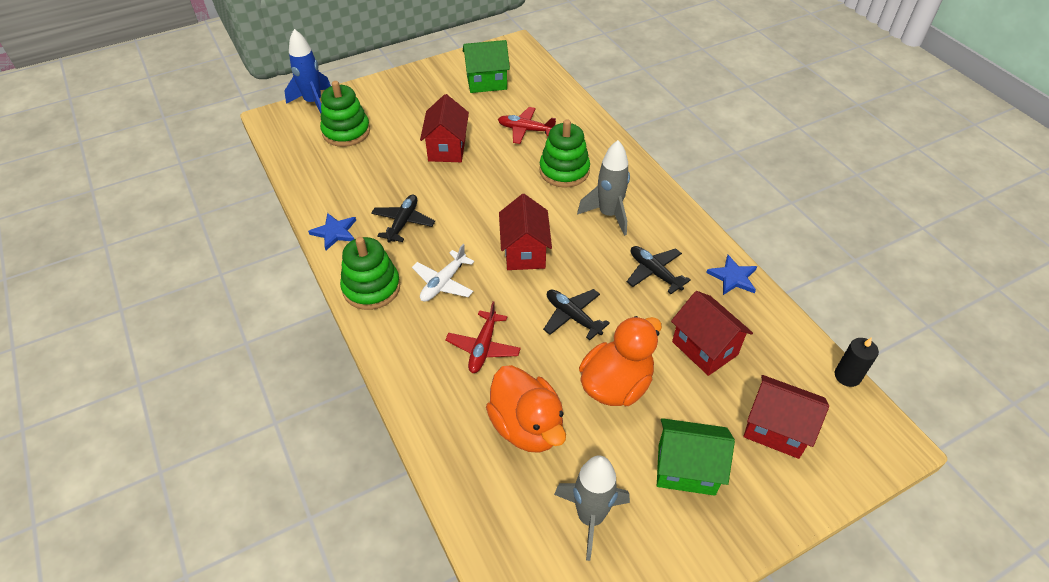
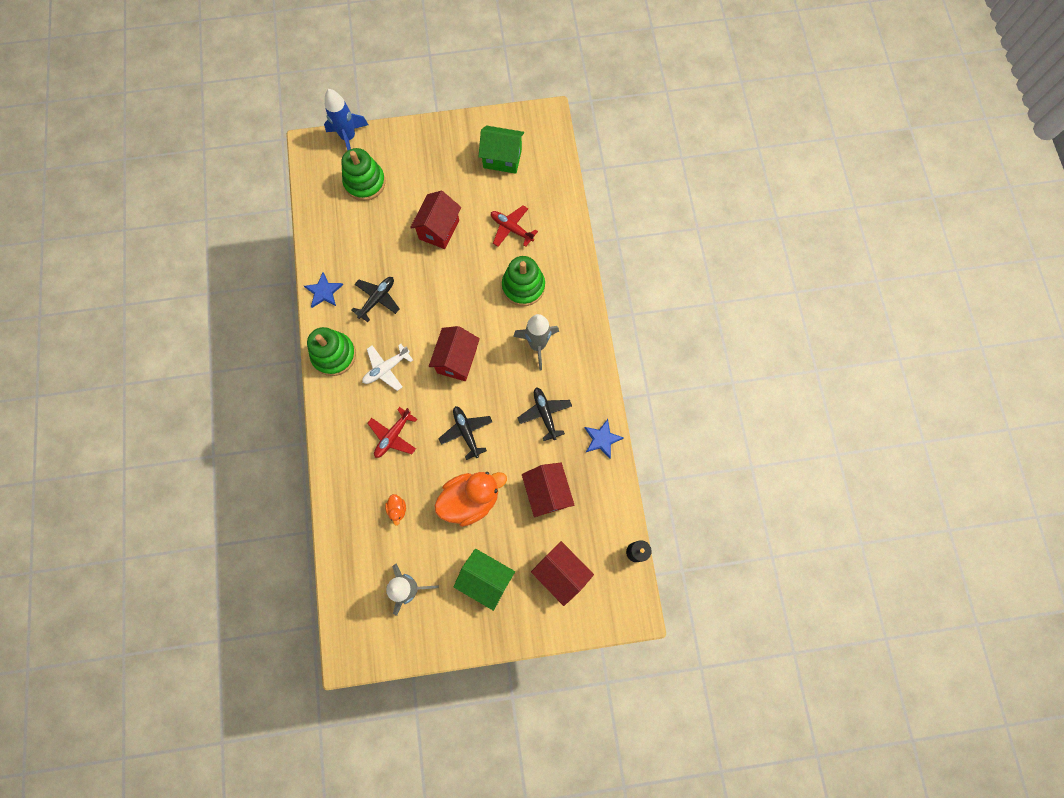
camera: 20 degrees right, 25 degrees up
(527, 426) = (397, 509): orange duck -> orange duck, size x0.42

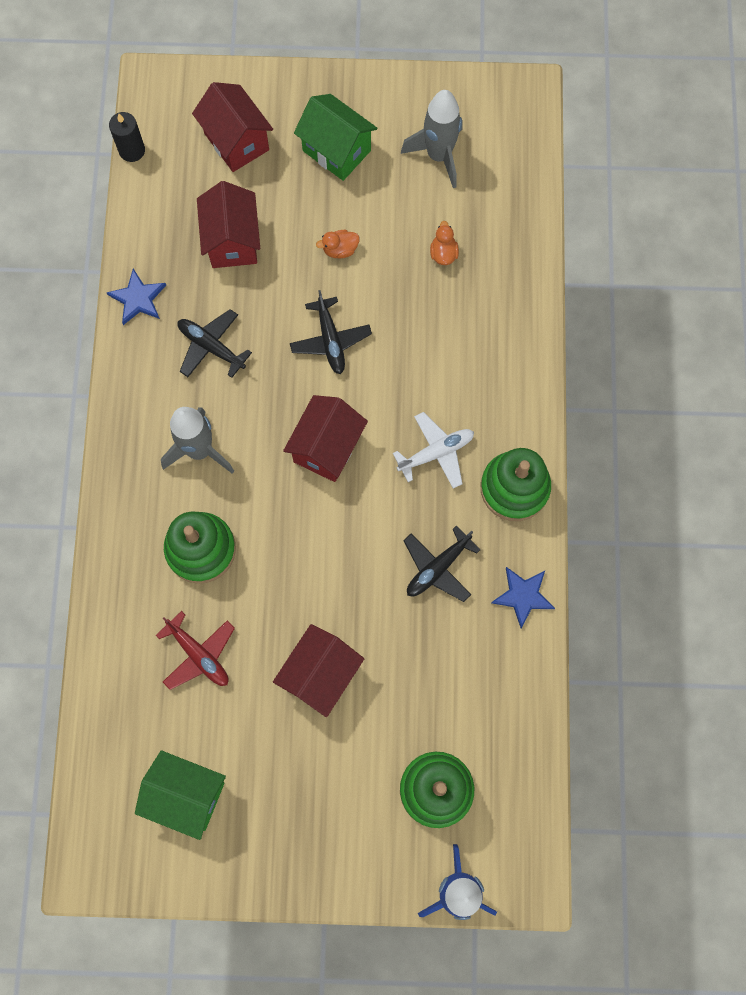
camera: 170 degrees left, 0 degrees up
(393, 436) = (437, 352): red plane -> none
(470, 499) = (340, 250): orange duck -> orange duck, size x0.42
(545, 414) = (211, 347): black plane -> black plane turned 135 degrees clockwise

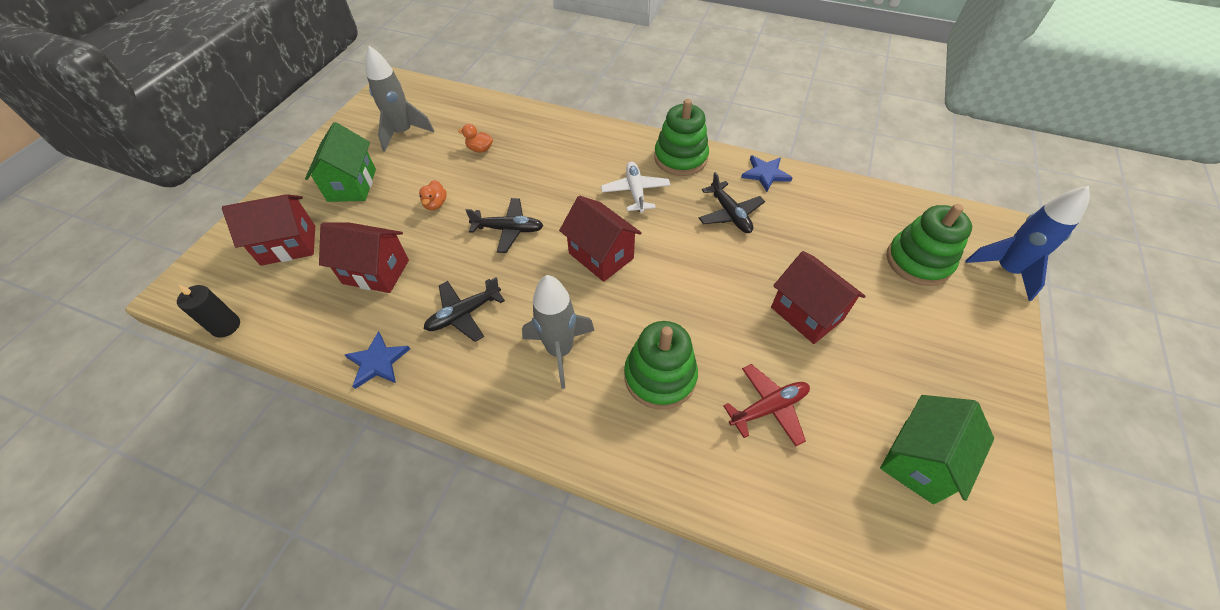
camera: 70 degrees left, 20 degrees down
(336, 150) = (352, 185): green house -> green house turned 60 degrees counterclockwise

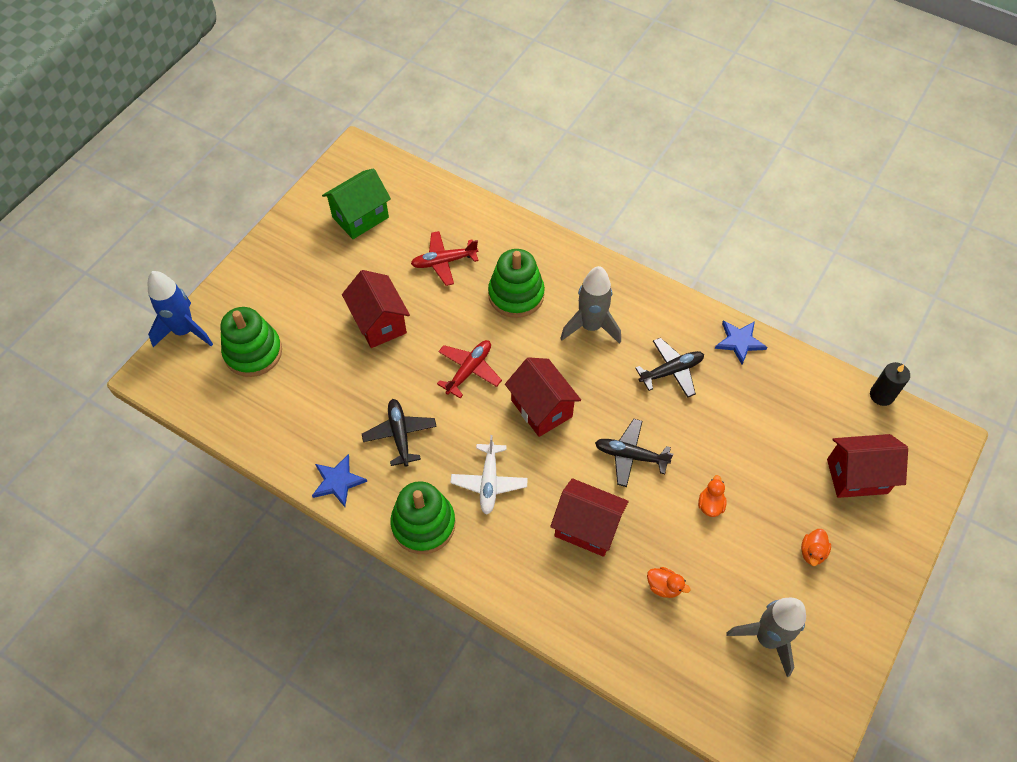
camera: 170 degrees left, 5 degrees up
(352, 185) = (812, 552): green house -> orange duck
(376, 272) = (759, 428): red house -> red house (587, 527)
(686, 279) = (469, 370): none -> red plane

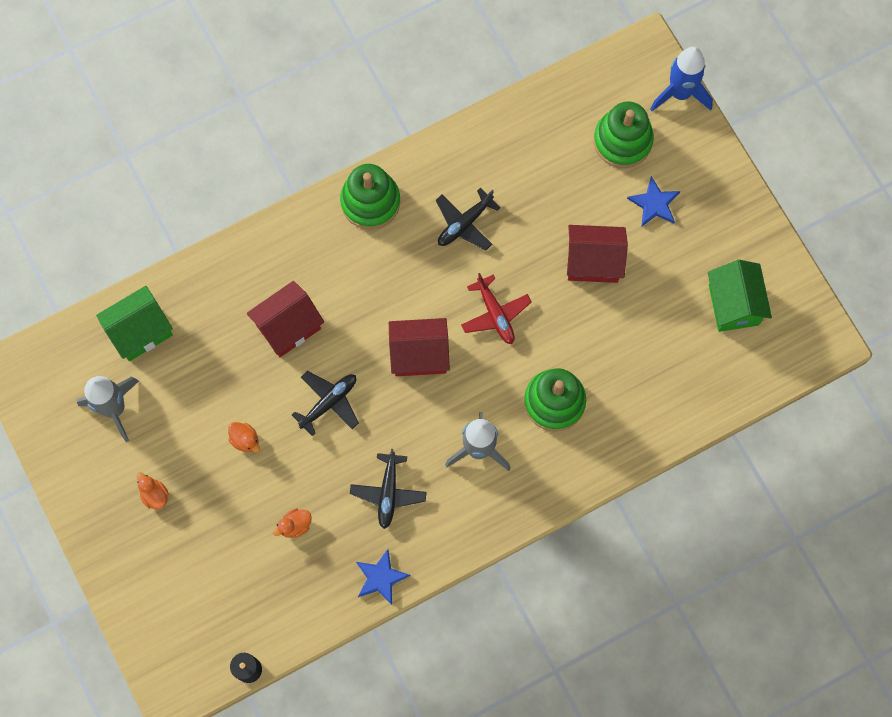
camera: 120 degrees right, 15 degrees up
(338, 481) = (449, 154): blue star -> blue star (654, 204)
(400, 435) = (464, 223): black plane -> black plane turned 120 degrees clockwise
(444, 262) = (632, 355): red plane -> none
(489, 482) = (376, 272): white plane -> none
(664, 586) = (203, 357): orange duck -> orange duck (295, 525)
(680, 661) = (140, 331): none -> green house
(857, 476) = (191, 584): red house -> none

